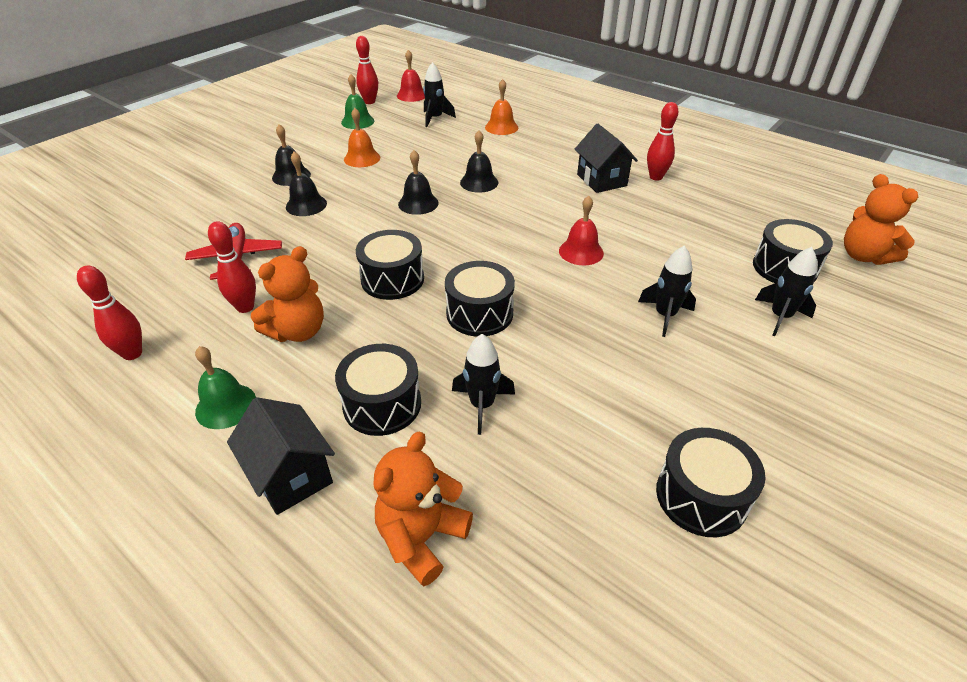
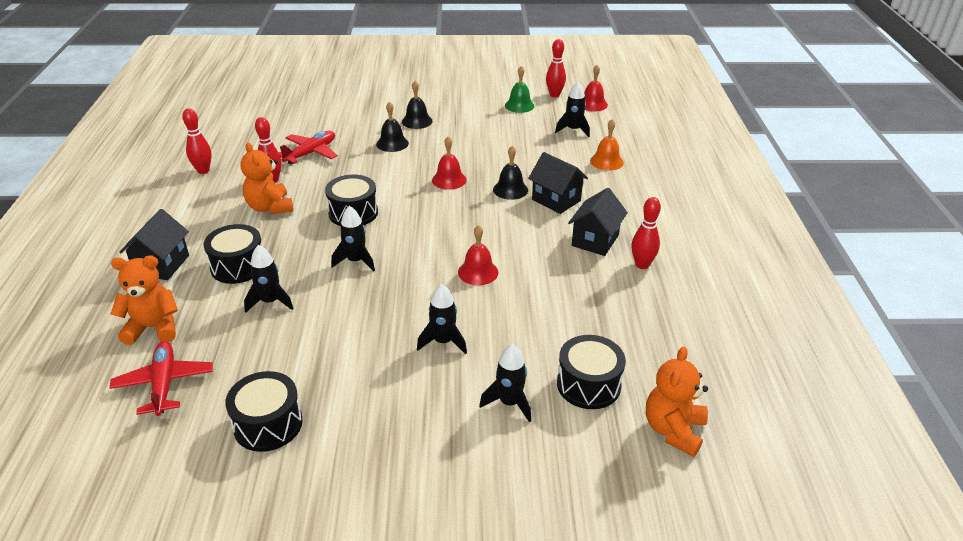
camera: 50 degrees right, 5 degrees down
(226, 406) = (192, 218): green bell -> none
(298, 331) = (270, 207): orange teddy bear -> orange teddy bear turned 60 degrees clockwise
(362, 158) = (474, 132): orange bell -> none
(418, 203) = (449, 180): black bell -> red bell
(479, 313) = (356, 261): black drum -> black rocket
(524, 170) = (556, 200): none -> black house
(551, 570) = (164, 383): none -> red plane

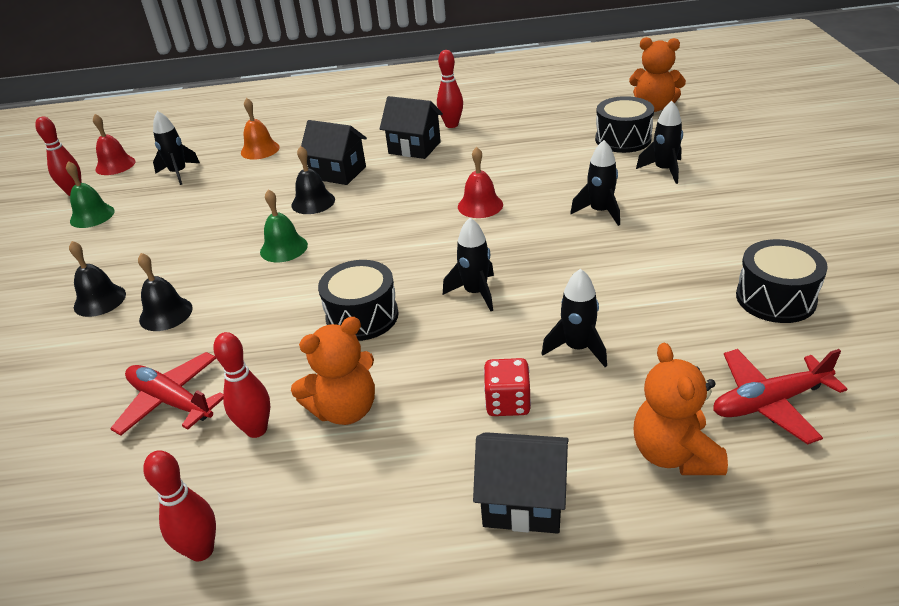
camera: 90 degrees left, 0 degrees up
(238, 266) = (508, 403): black drum -> red dice
(449, 180) = (283, 248): red bell -> green bell
(556, 200) = (338, 173): black house -> black house turned 75 degrees clockwise

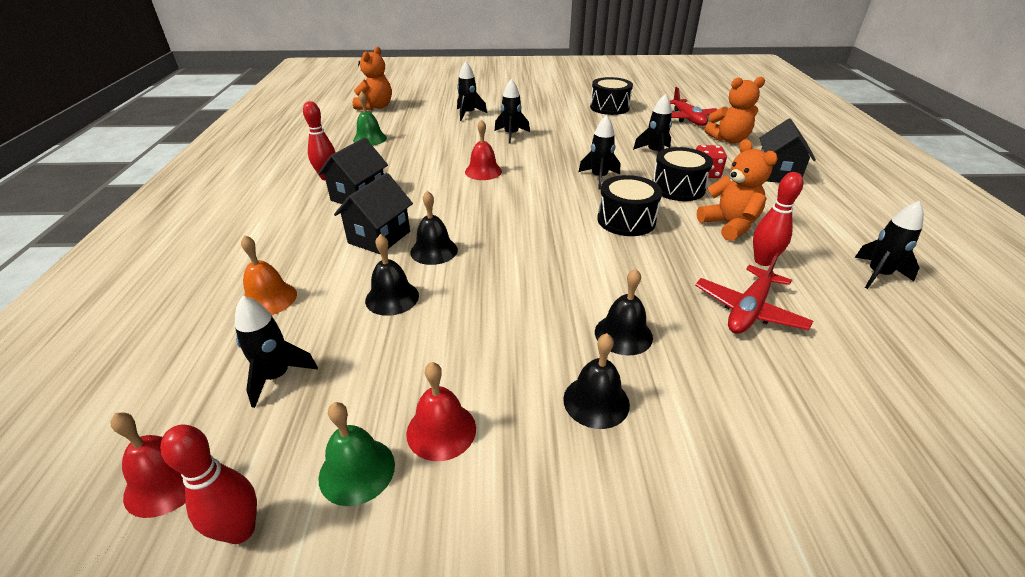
camera: 90 degrees left, 0 degrees up
(106, 238) = (441, 430): none -> red bell
(201, 550) = (878, 275): red bowling pin -> black rocket
(248, 195) = (392, 298): none -> black bell
(283, 248) = (517, 264): green bell -> green bell (370, 139)
(623, 139) = (416, 120): black drum -> black drum (678, 188)

